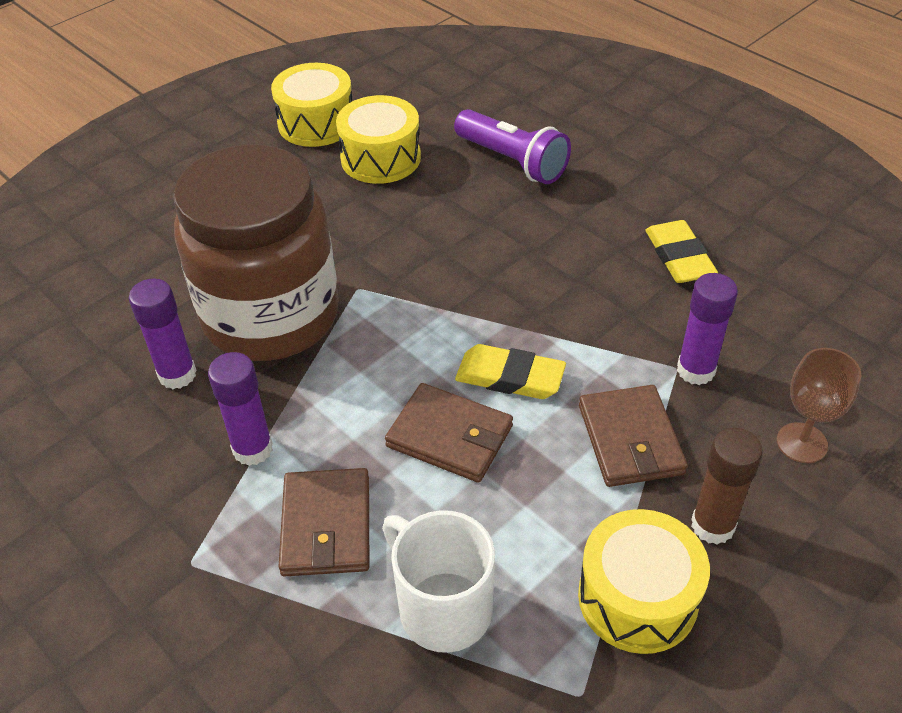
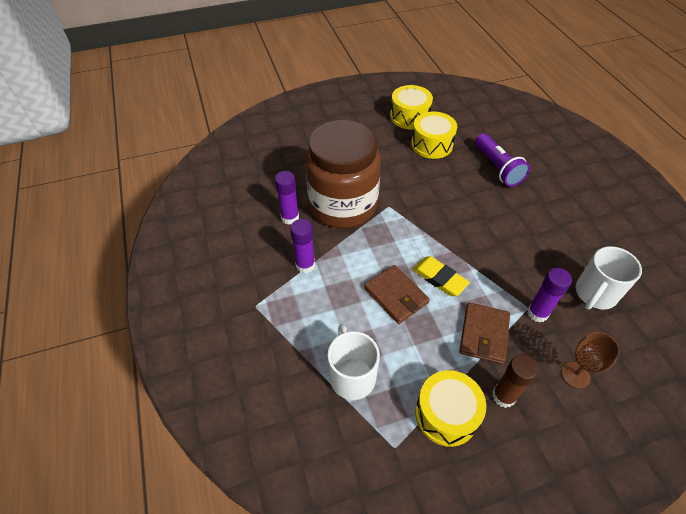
camera: 25 degrees right, 5 degrees up
(326, 526) = (320, 314): brown wallet -> none
(679, 257) = (560, 249): yellow eraser -> none
(765, 307) = (594, 294): none -> white mug

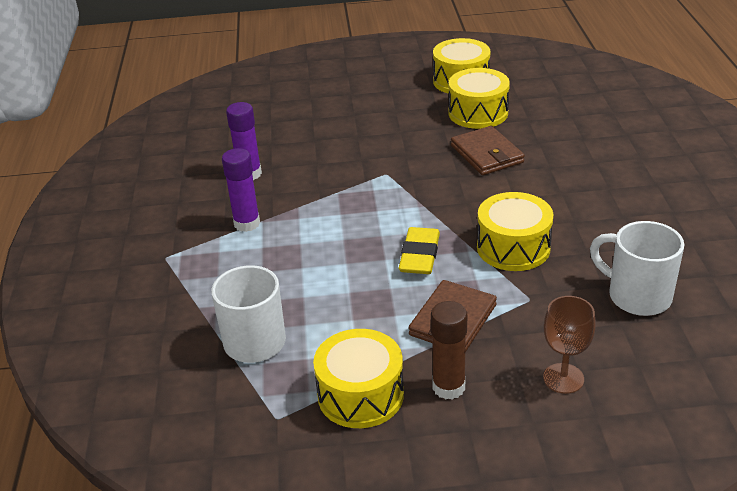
camera: 15 degrees right, 15 degrees down
(343, 205) = (325, 167): brown jar -> none
(396, 296) = (351, 267): brown wallet -> brown wallet (487, 154)
(439, 278) = (419, 255): yellow eraser -> yellow eraser turned 45 degrees clockwise
(497, 168) = (560, 145): purple flashlight -> none
(500, 263) = (513, 247): none -> yellow drum
(537, 313) = (541, 306): purple glue stick -> none
(594, 294) = (636, 296): white mug -> white mug turned 75 degrees clockwise

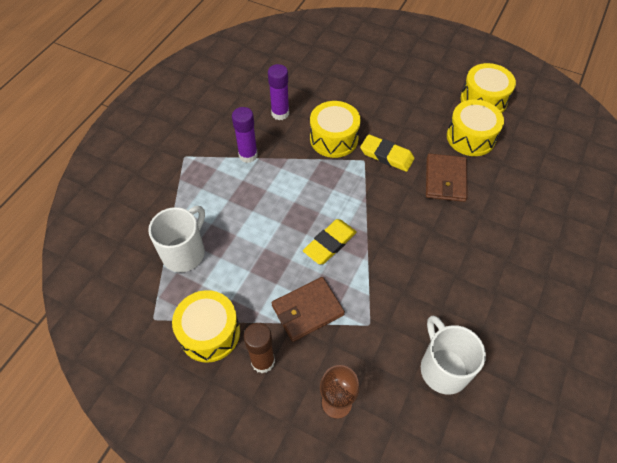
camera: 30 degrees right, 20 degrees up
(406, 160) = (386, 155): none -> yellow eraser
(513, 247) = (395, 274): yellow drum -> yellow drum (334, 138)

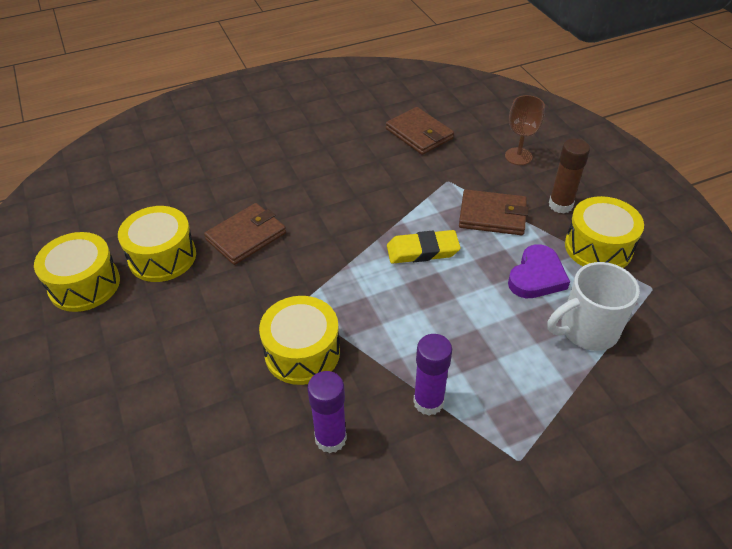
camera: 140 degrees left, 10 degrees down
(239, 274) = (537, 276): none -> purple heart
(386, 155) = (269, 294): yellow eraser -> none
(443, 368) = (419, 134): white mug -> brown wallet

